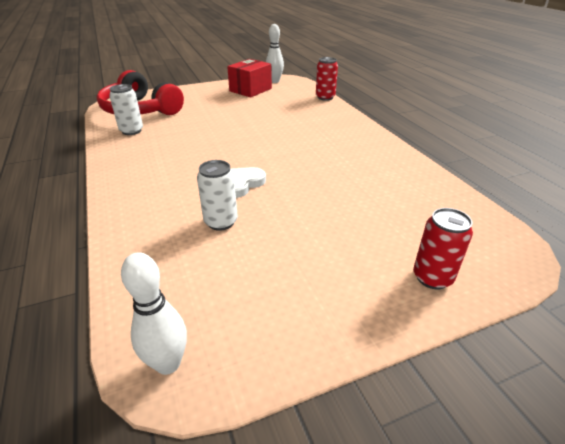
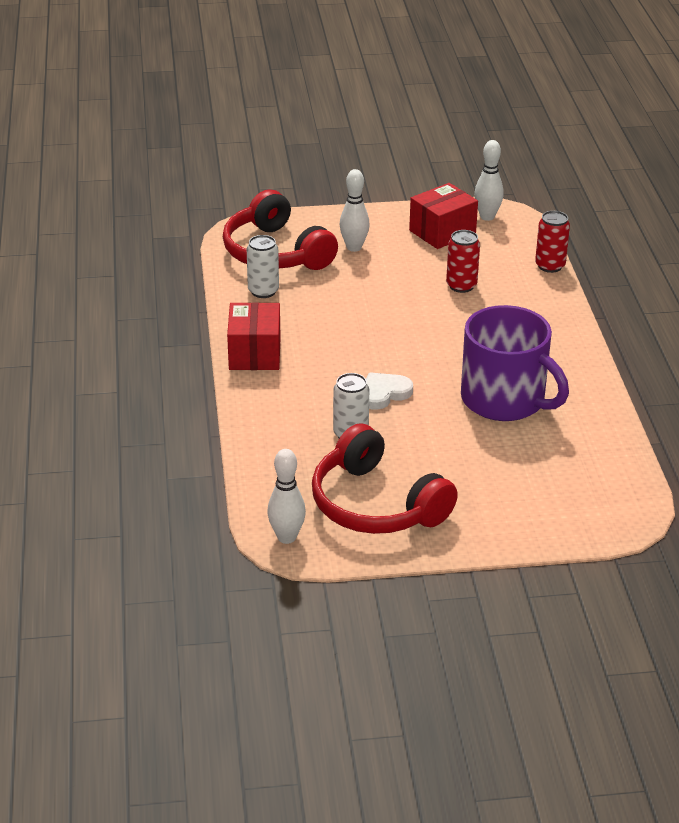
camera: 15 degrees right, 0 degrees up
(125, 171) = (255, 353): none -> red box
(195, 102) = (354, 247): none -> white bowling pin
(267, 292) = (376, 504): none -> red headphones
(341, 174) = (505, 399): none -> purple mug
(432, 277) = (531, 520): red can -> red can (461, 286)

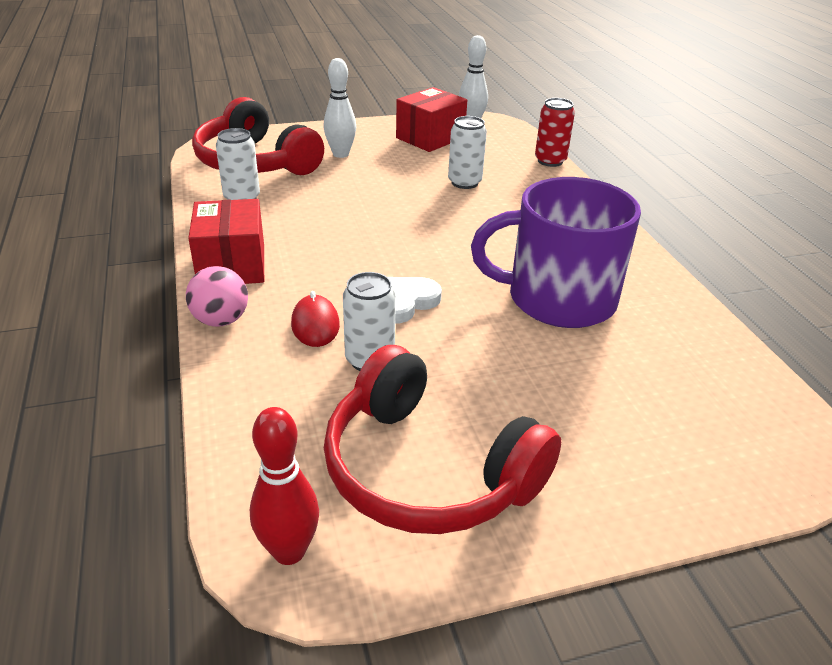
camera: 10 degrees left, 0 degrees up
(246, 397) = (221, 320): none -> pink ball
(287, 537) = (289, 551): white bowling pin -> red bowling pin
(315, 406) = (315, 324): none -> red mouse
(461, 286) = (464, 182): red can -> white can
(505, 399) = (558, 299): purple mug -> purple mug turned 150 degrees clockwise

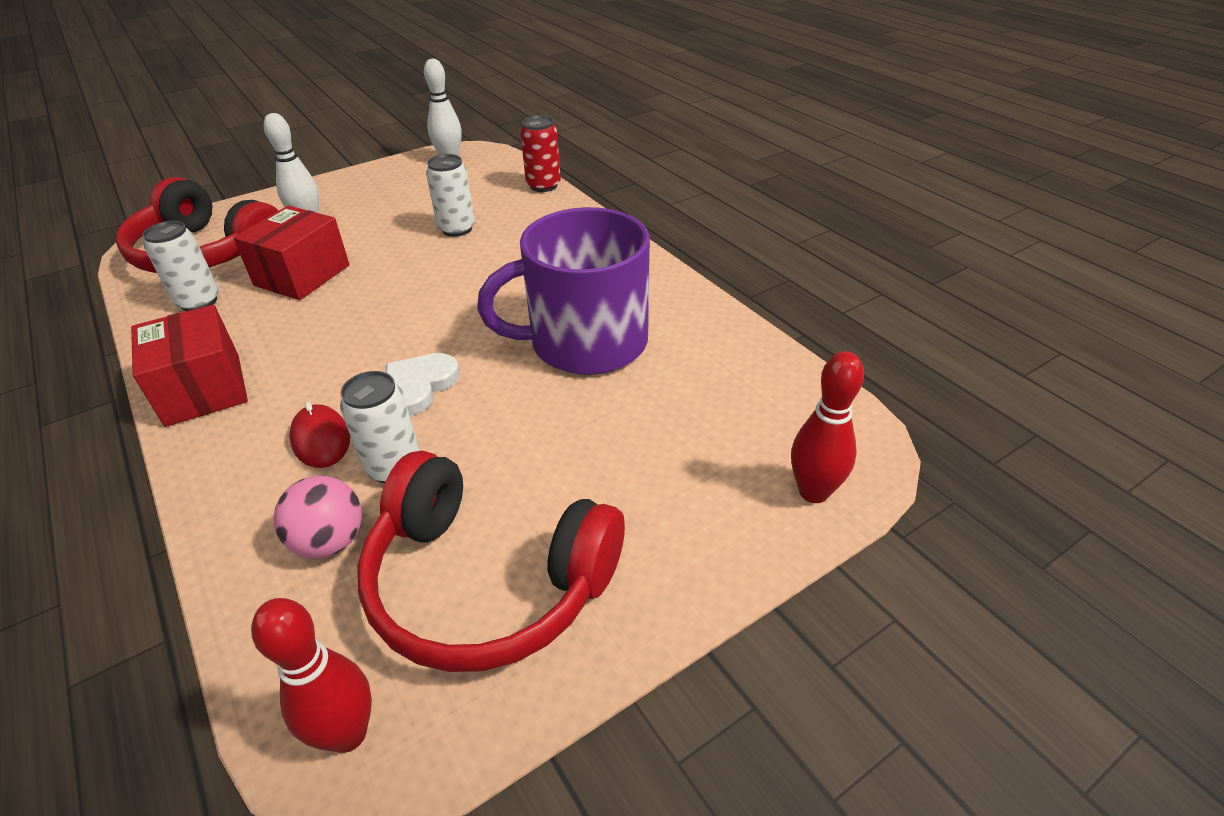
camera: 15 degrees left, 5 degrees up
(221, 320) = (203, 463): pink ball -> pink ball (330, 541)
(430, 138) = (408, 183): red box -> red box (302, 275)
(747, 476) = (813, 492): none -> red bowling pin

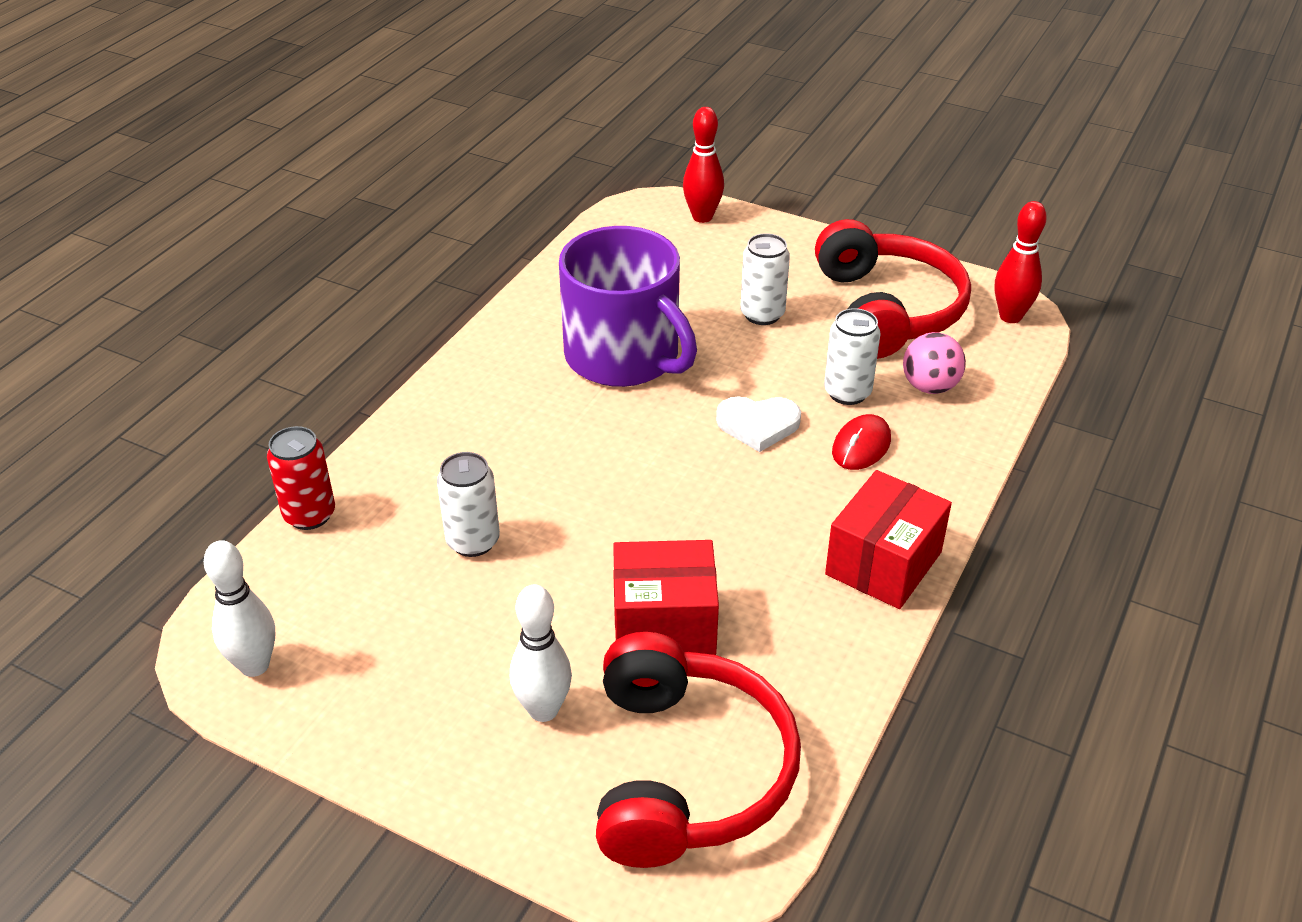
camera: 120 degrees left, 0 degrees up
(199, 302) = (780, 683): white can -> white can (762, 314)

